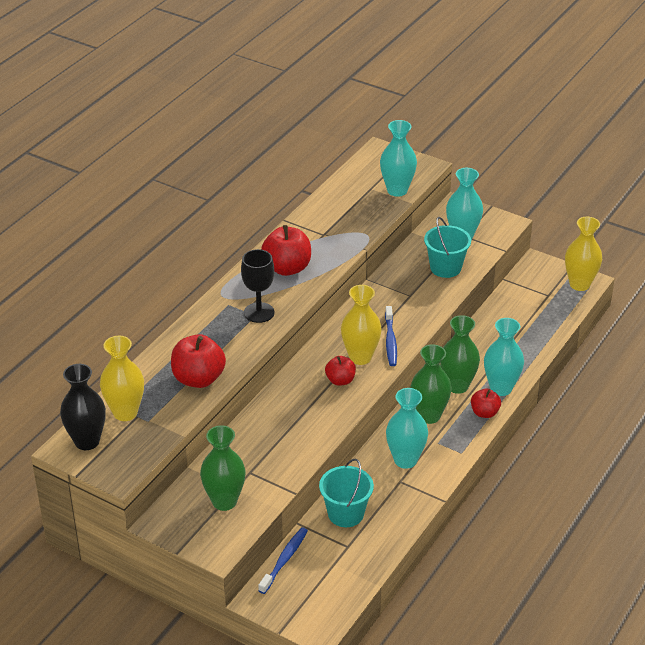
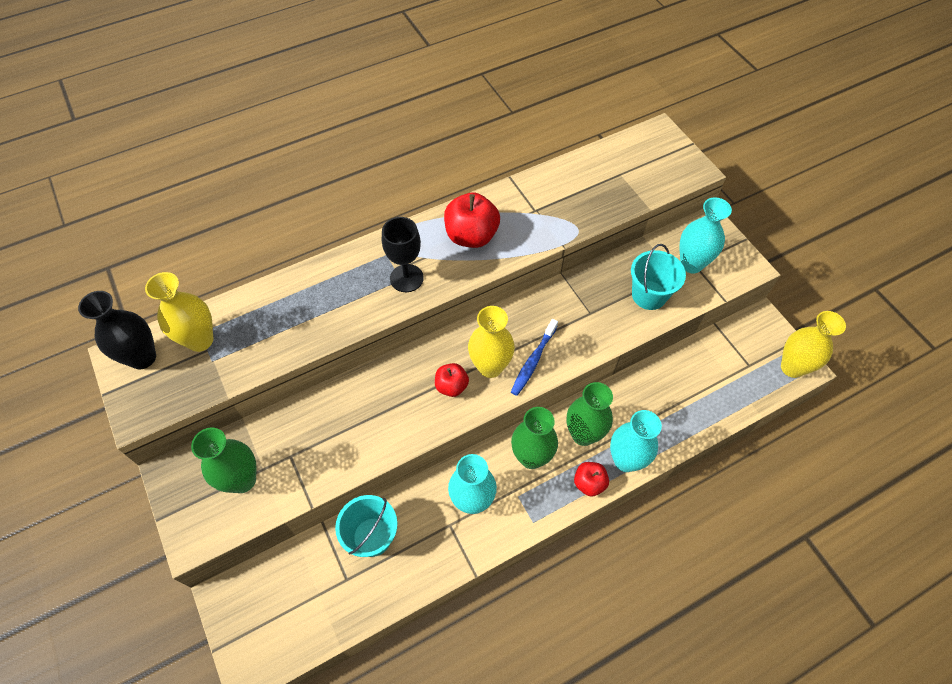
camera: 30 degrees right, 20 degrees up
(198, 379) = (293, 332): red apple -> none
(284, 560) = (279, 561): blue toothbrush -> none
(397, 190) = (645, 187): turquoise vase -> none

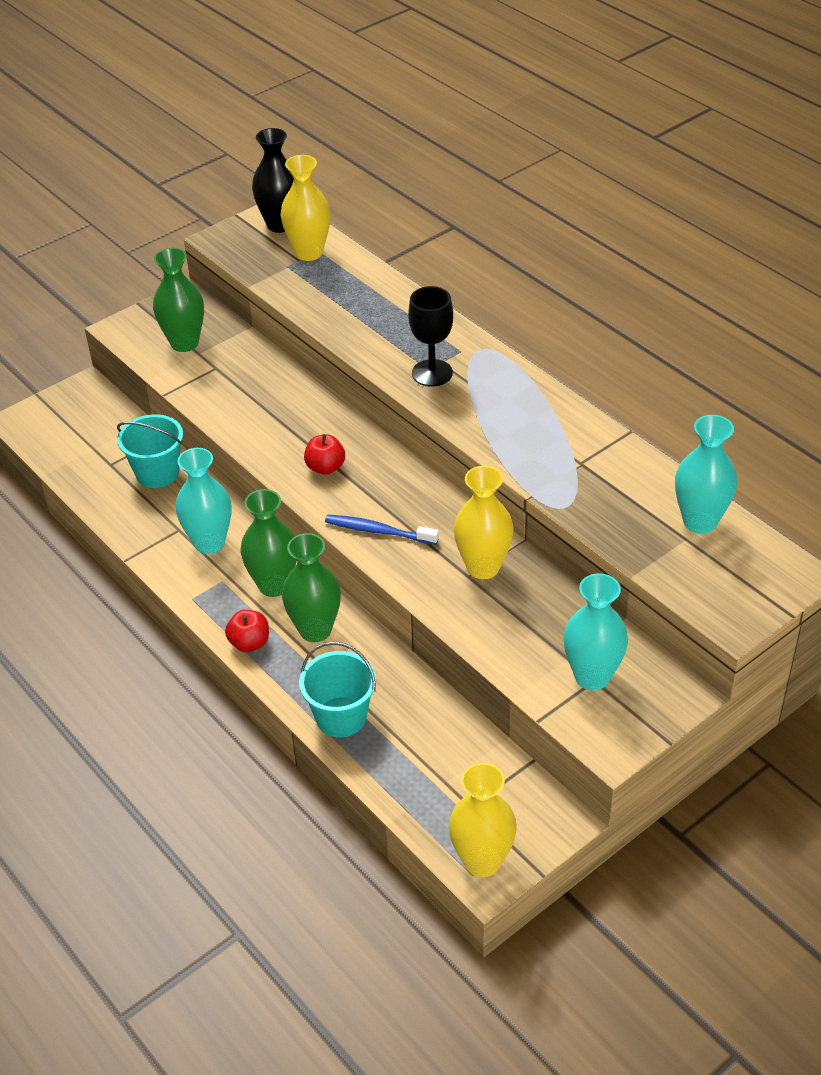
camera: 80 degrees right, 15 degrees down
(471, 236) = (515, 413): red apple -> none
(490, 367) = (360, 495): yellow vase -> yellow vase (483, 567)
(625, 460) = (287, 675): turquoise vase -> turquoise vase (700, 522)
(649, 295) = (518, 633): turquoise bucket -> turquoise bucket (341, 717)

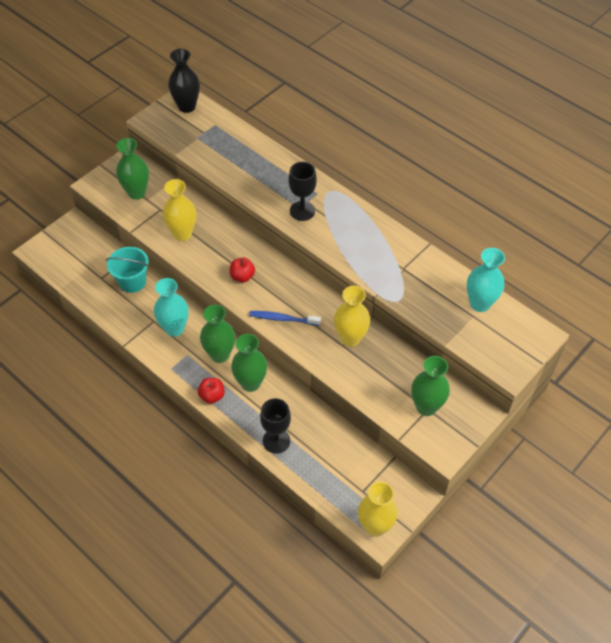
camera: 10 degrees left, 10 degrees up
(309, 253) = (209, 127): yellow vase -> yellow vase (182, 234)
(341, 717) = (276, 440): turquoise bucket -> black goblet
(592, 677) = (426, 407): turquoise vase -> green vase

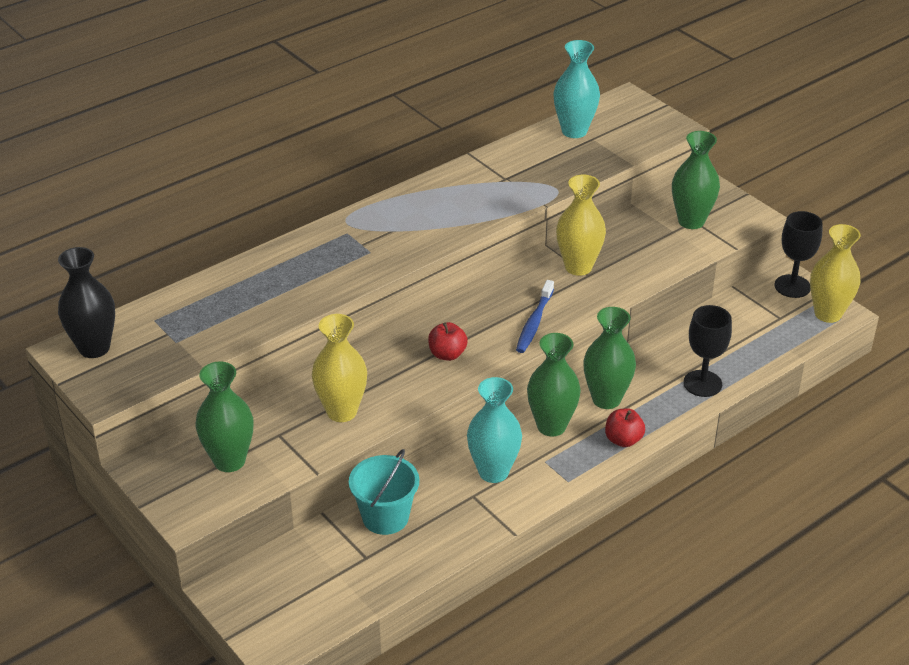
camera: 80 degrees left, 15 degrees down
(302, 211) = (376, 250): black goblet -> black goblet (792, 286)

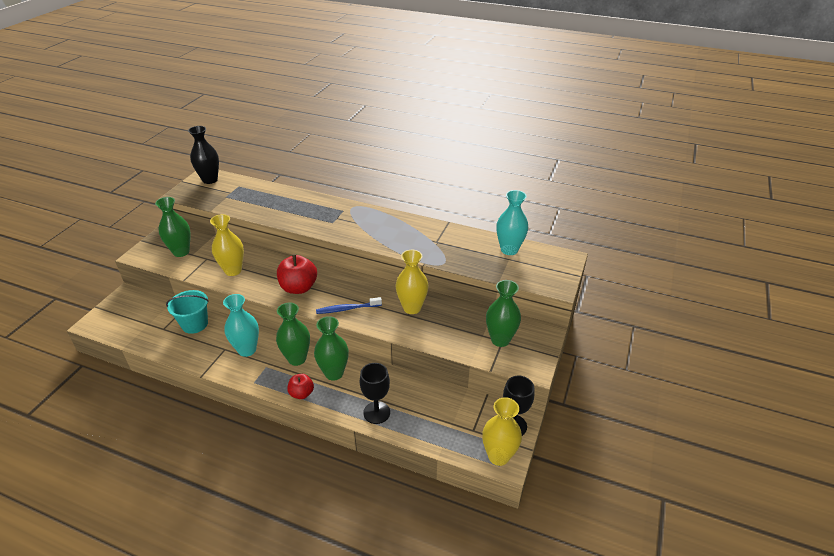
camera: 60 degrees right, 0 degrees up
(447, 354) = (299, 288): red apple -> red apple, size x1.71

